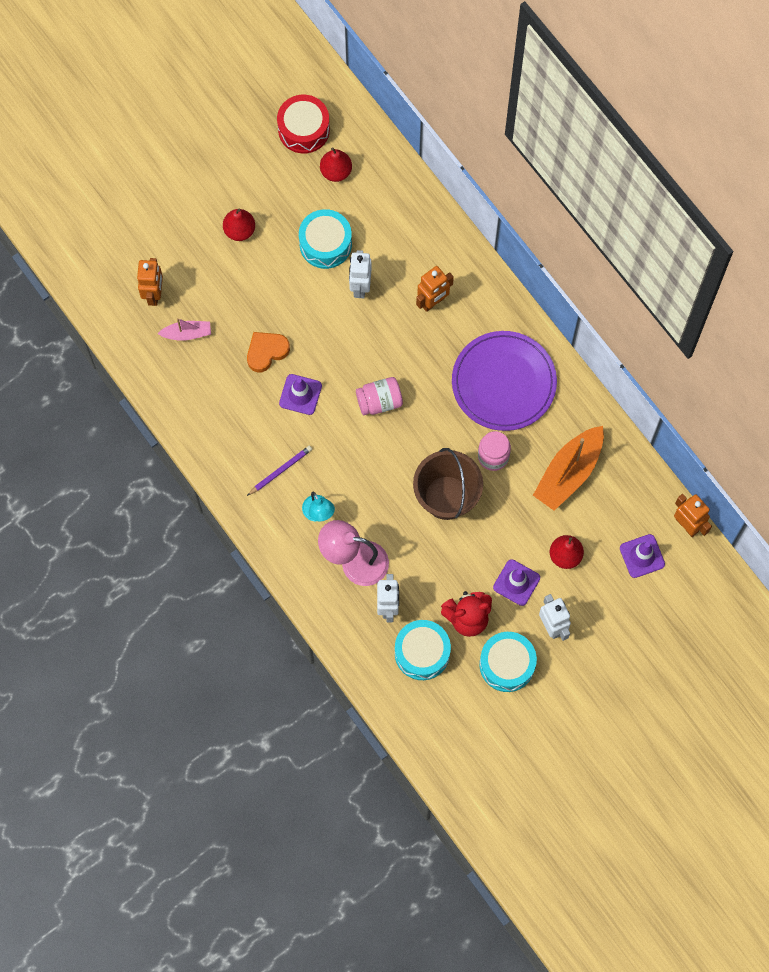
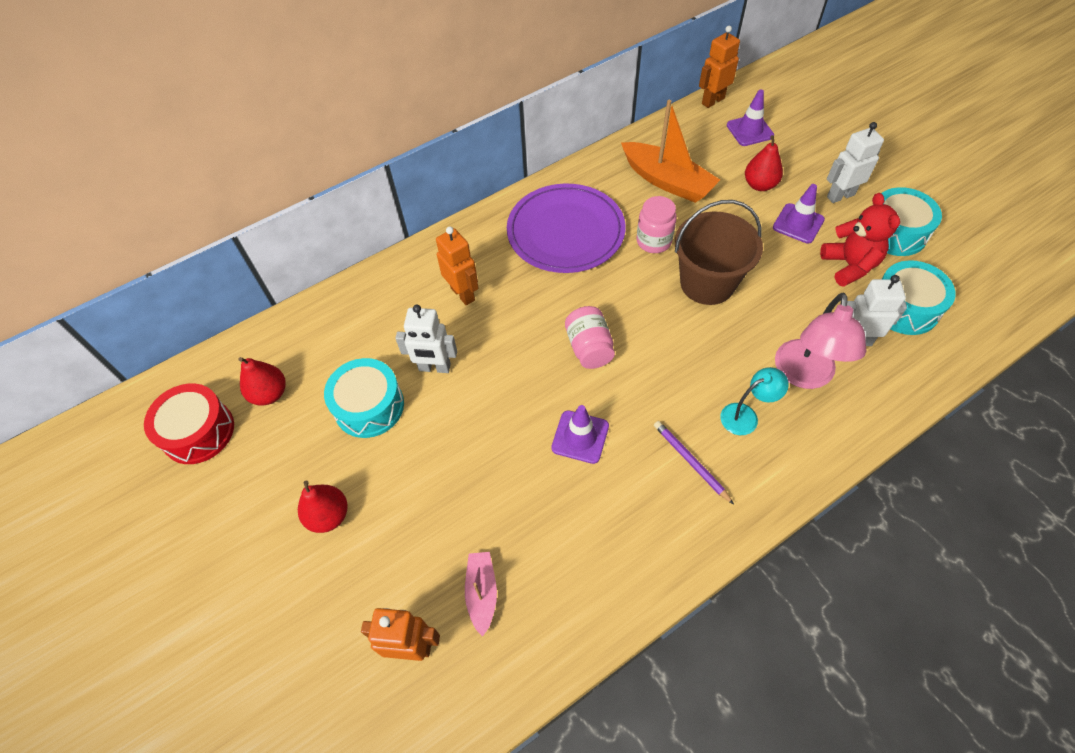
camera: 85 degrees left, 15 degrees down
(266, 352) = (517, 479): orange heart -> none

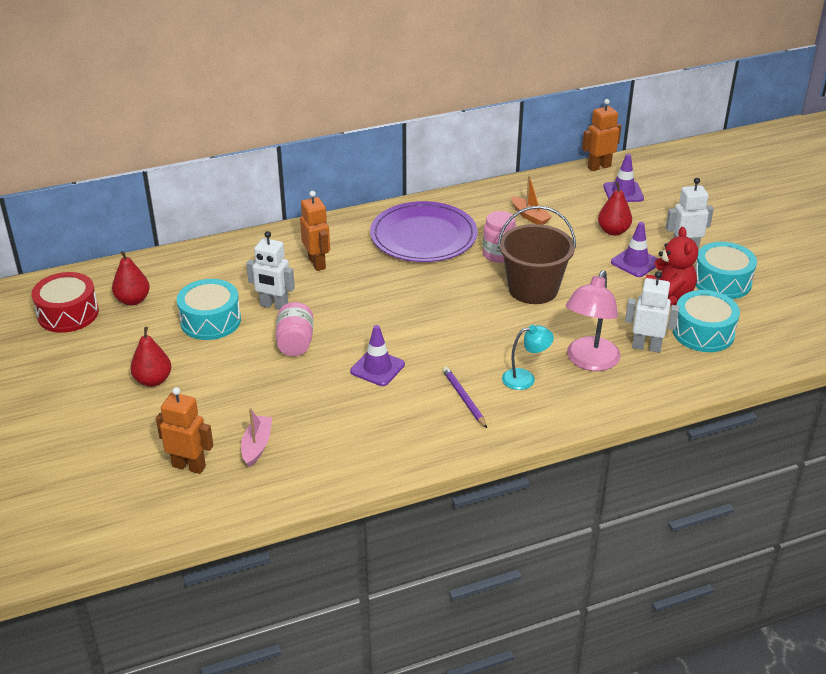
camera: 10 degrees right, 20 degrees down
(589, 348) = (410, 314): pink jar -> pink jar (295, 343)
(667, 181) = (530, 216): orange boat -> orange boat, size x0.54

